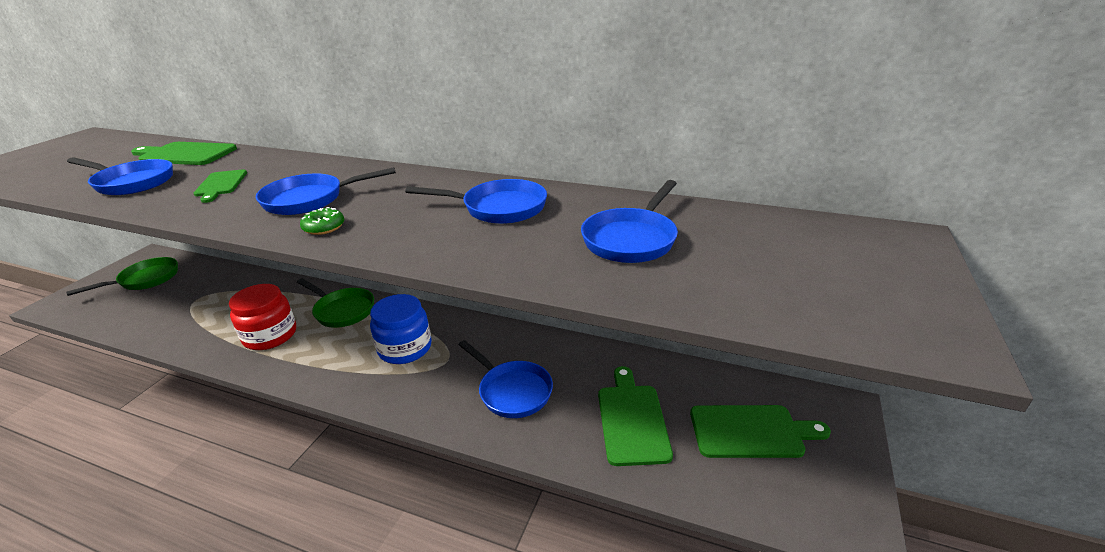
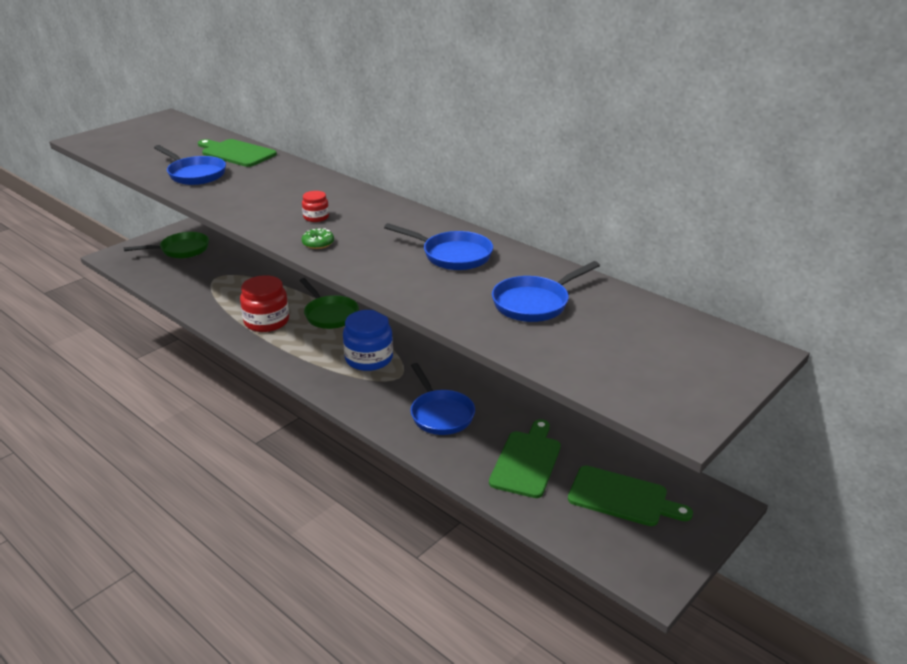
camera: 20 degrees right, 0 degrees up
(220, 185) = (256, 189): green cutting board -> none
(309, 200) = (316, 217): blue pan -> red jar

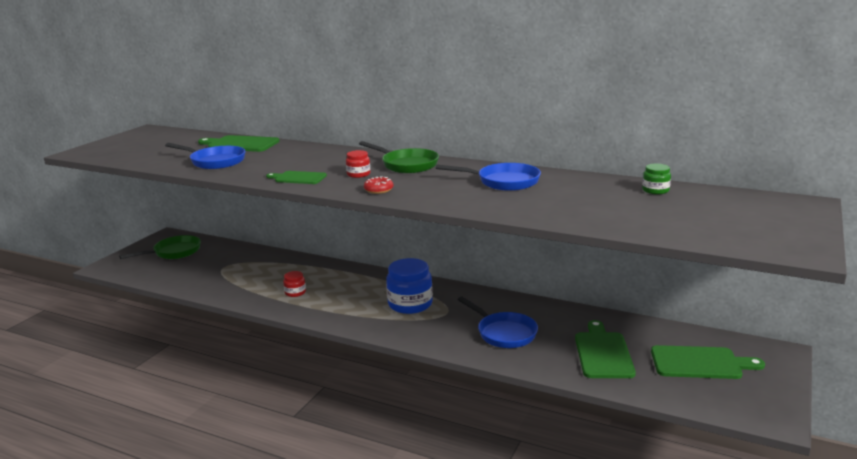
camera: 15 degrees left, 10 degrees down
(255, 212) = (298, 178): none -> green cutting board
(266, 321) = (295, 292): red jar -> red jar, size x0.49
(318, 243) = (378, 190): green donut -> red donut
(329, 314) = (350, 278): green pan -> green pan (407, 165)
(534, 303) = (604, 200): blue pan -> none
(604, 299) = (655, 190): none -> green jar

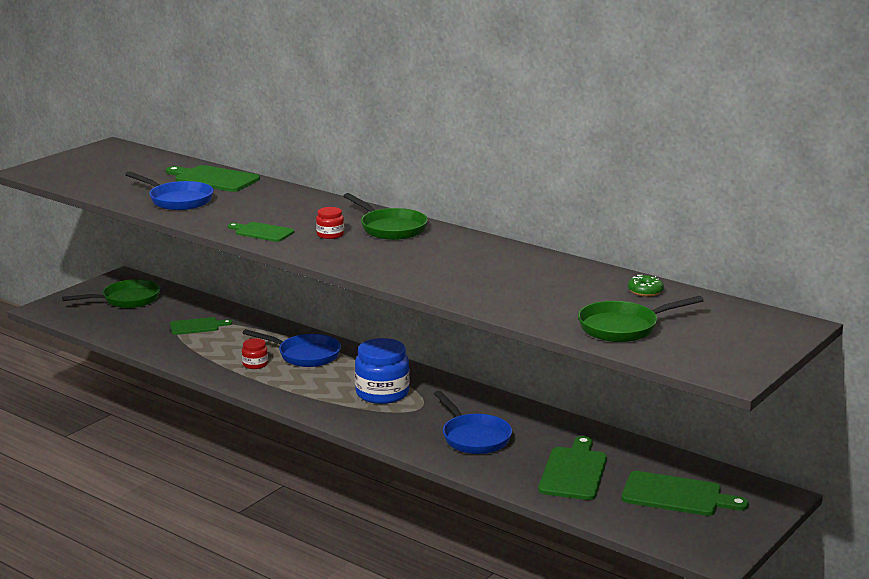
camera: 10 degrees right, 0 degrees up
(237, 267) = (197, 326): none -> green cutting board
(378, 190) = (342, 257): red donut -> none
(504, 182) = (485, 262): blue pan -> blue pan (305, 355)
(655, 190) = (645, 291): green jar -> green donut
(666, 221) = (623, 327): none -> green pan

